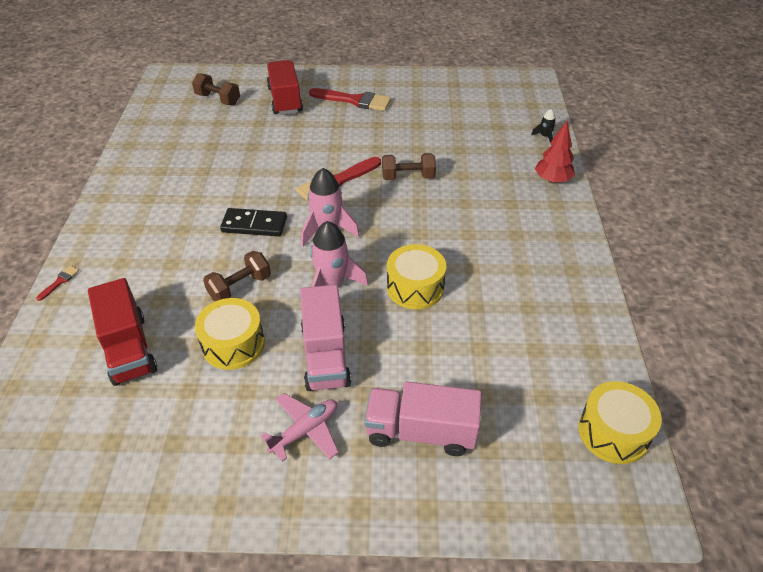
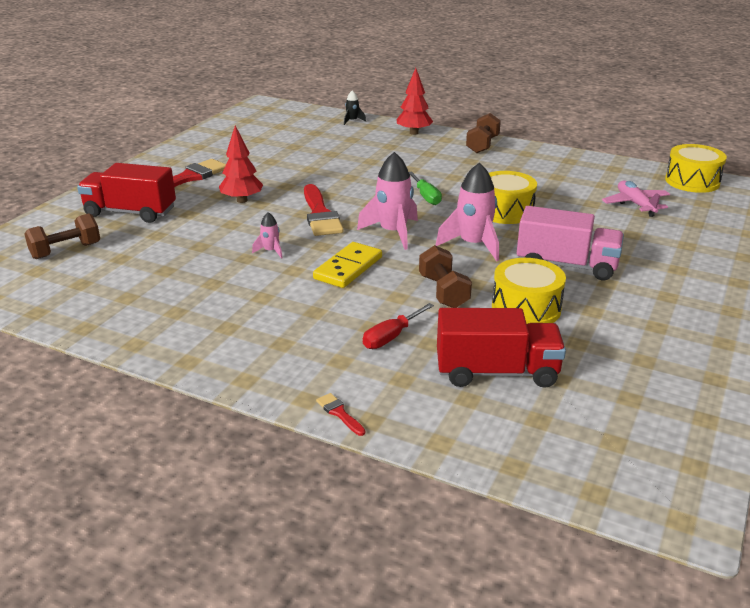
camera: 65 degrees left, 15 degrees down
(161, 278) = (391, 337): none -> red screwdriver
(254, 225) = (348, 268): black domino -> yellow domino
(261, 179) = (270, 251): none -> pink rocket
(305, 430) = (652, 290): pink plane -> pink plane (635, 204)
(335, 137) = (242, 200): none -> red tree
(408, 177) = (349, 182): brown dumbbell -> brown dumbbell (482, 145)
(411, 229) = (426, 196): none -> green screwdriver
(421, 432) = (670, 243): pink truck -> none

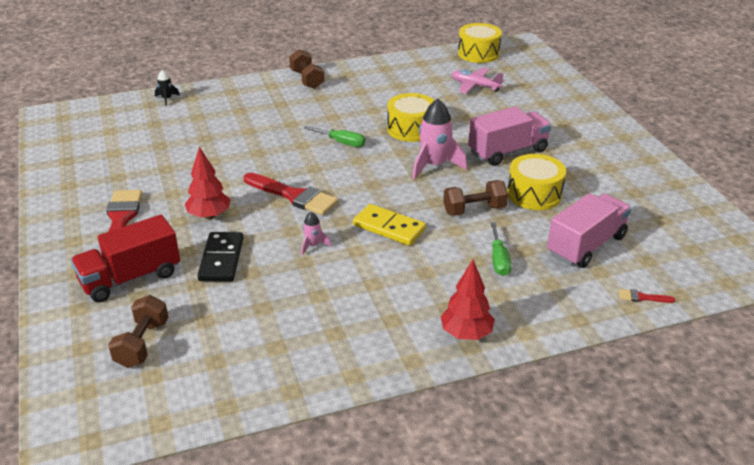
camera: 45 degrees left, 5 degrees up
(198, 229) = (221, 259): none -> black domino
(339, 413) = (557, 327): red brush -> red brush (642, 297)
(348, 268) = (389, 227): yellow domino -> yellow domino turned 45 degrees counterclockwise
(391, 337) = (499, 260): red screwdriver -> green screwdriver
(393, 232) = (370, 183): pink rocket -> none
(414, 133) = (237, 90): red tree -> red tree (466, 334)
(443, 292) = (474, 210): brown dumbbell -> brown dumbbell turned 45 degrees counterclockwise
(496, 372) = (586, 245): red truck -> pink truck

